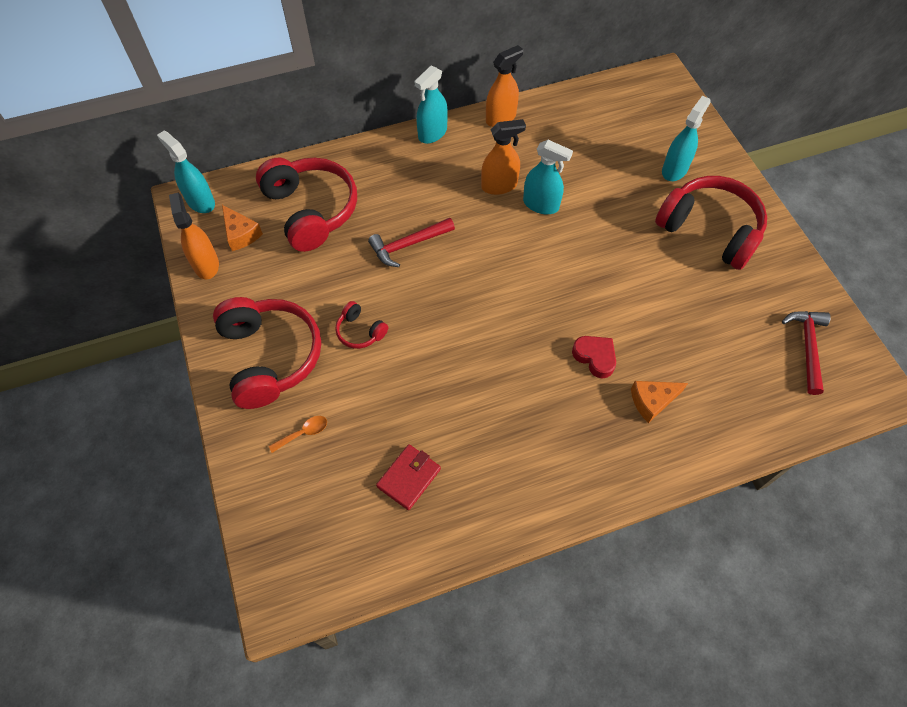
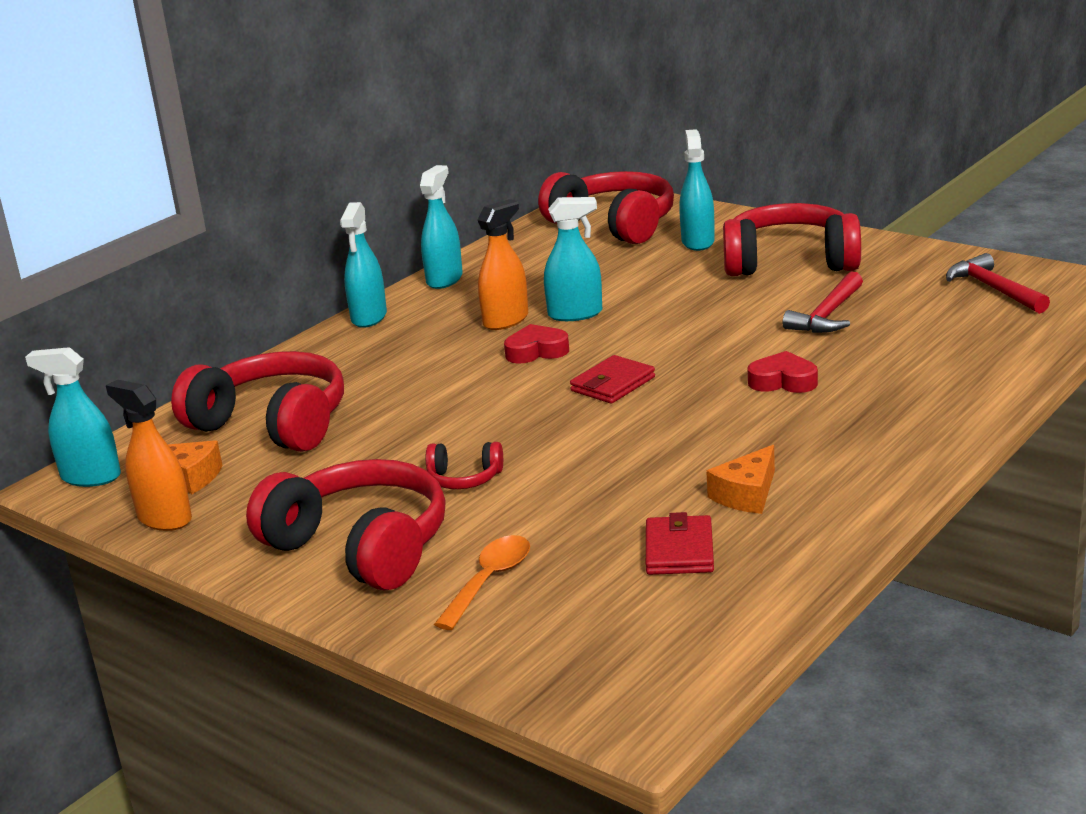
camera: 30 degrees left, 35 degrees down
(303, 433) = (489, 581): orange spoon -> orange spoon, size x1.51
(408, 245) = (443, 398): red hammer -> red hammer (827, 315)
(490, 230) = (536, 351): none -> red heart
(501, 118) = (444, 279): orange spray bottle -> turquoise spray bottle
(502, 293) = (612, 384): none -> red wallet
(641, 117) = (613, 225): none -> red headphones
(652, 401) = (887, 382): orange cheese -> orange cheese (746, 494)

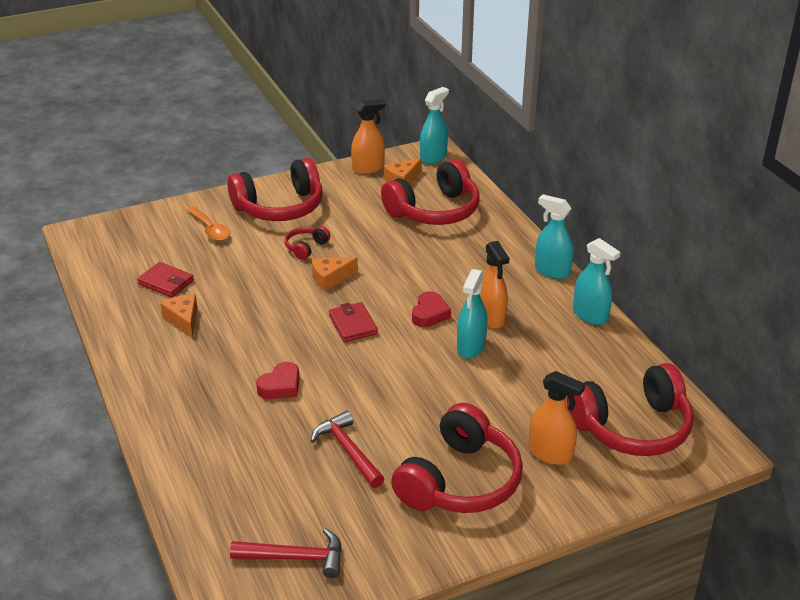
camera: 115 degrees right, 10 degrees up
(525, 433) = (330, 278): none -> orange cheese
(698, 242) = (550, 454): turquoise spray bottle -> orange spray bottle

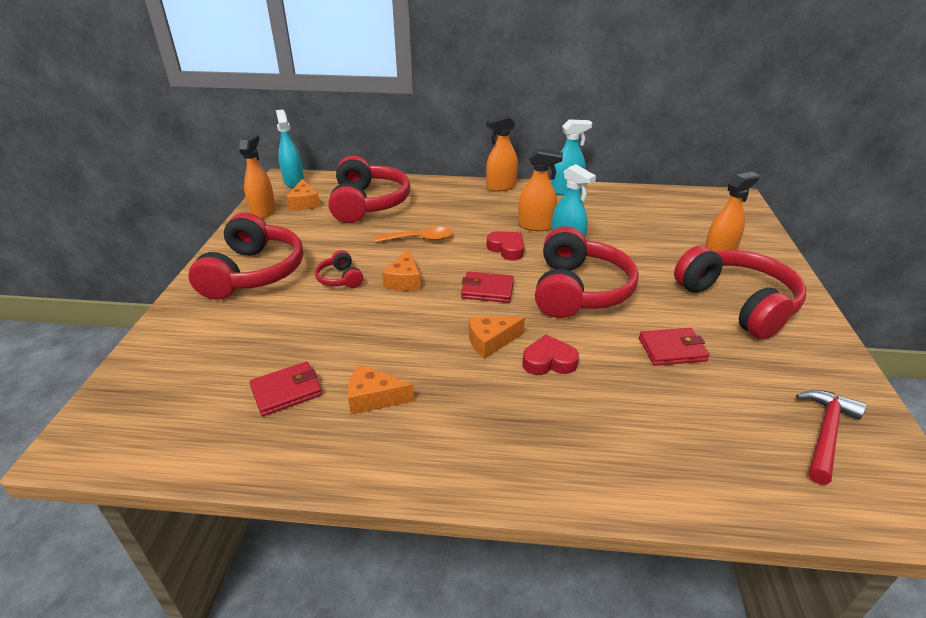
camera: 60 degrees left, 0 degrees up
(210, 229) = (229, 327): orange spoon -> orange spoon (419, 239)
(280, 386) = (549, 361): red heart -> red heart turned 75 degrees counterclockwise
(283, 349) = (490, 341): none -> orange cheese
(348, 450) = (672, 350): red hammer -> red wallet
(552, 271) = (501, 187): turquoise spray bottle -> orange spray bottle
(632, 427) = (701, 217): red headphones -> red headphones (578, 290)

